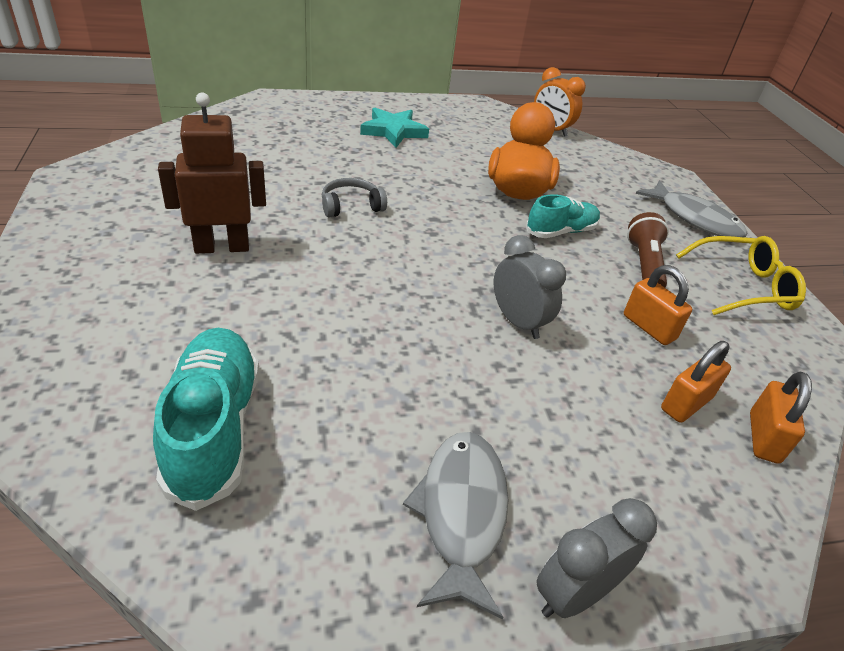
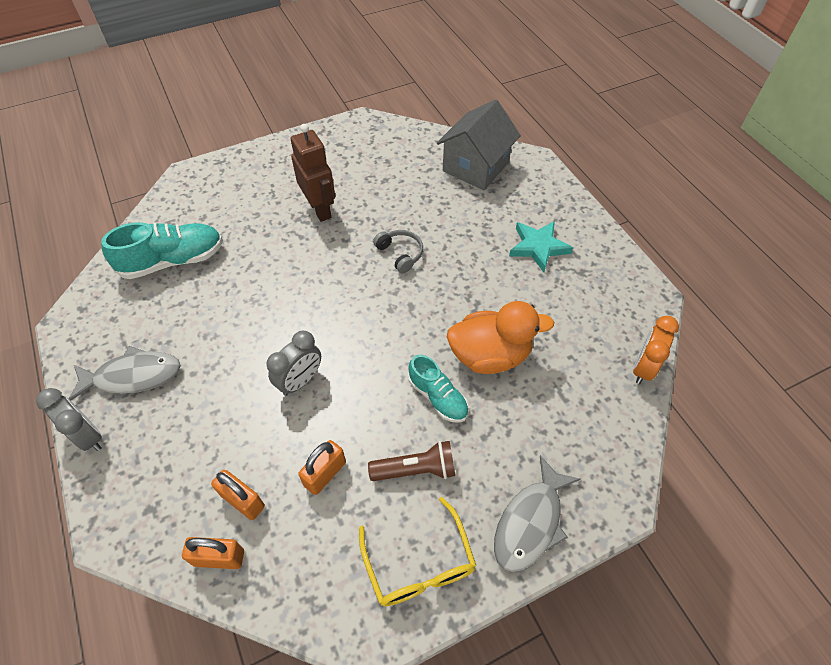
camera: 80 degrees right, 15 degrees up
(248, 128) = (475, 167): none -> grey house

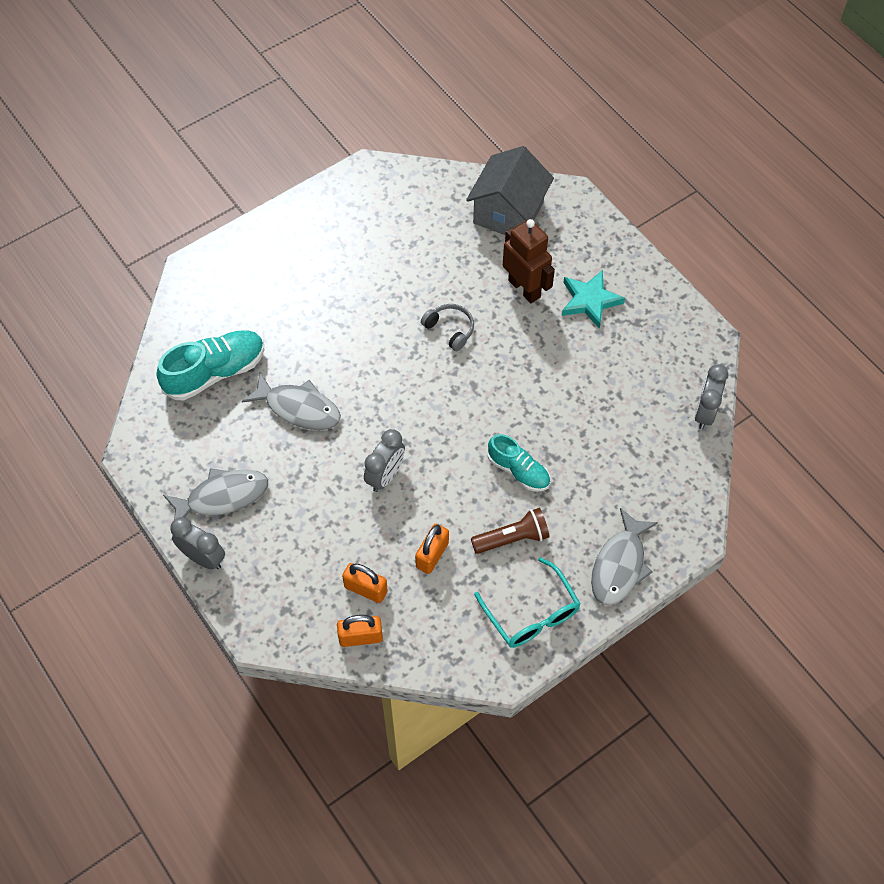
camera: 10 degrees left, 5 degrees up
(237, 303) = (299, 408): none -> grey fish
(320, 209) = (352, 289): brown robot -> brown robot (524, 288)
(419, 564) = (532, 614): yellow glasses -> turquoise glasses
(490, 355) = (560, 423): orange duck -> none
(643, 368) = (705, 413): orange clock -> grey clock

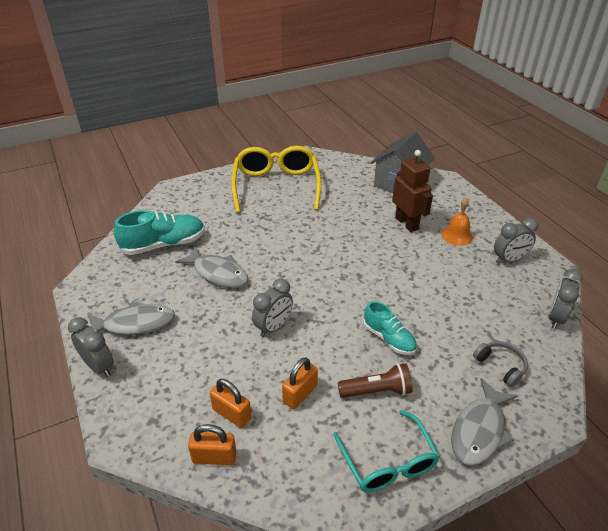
camera: 10 degrees right, 20 degrees down
(337, 242) = (276, 186): none -> yellow glasses
(450, 329) = (346, 240): grey headphones -> grey headphones (501, 366)
(590, 301) = (457, 235): turquoise star -> orange bell
(654, 332) = (509, 260): none -> grey clock

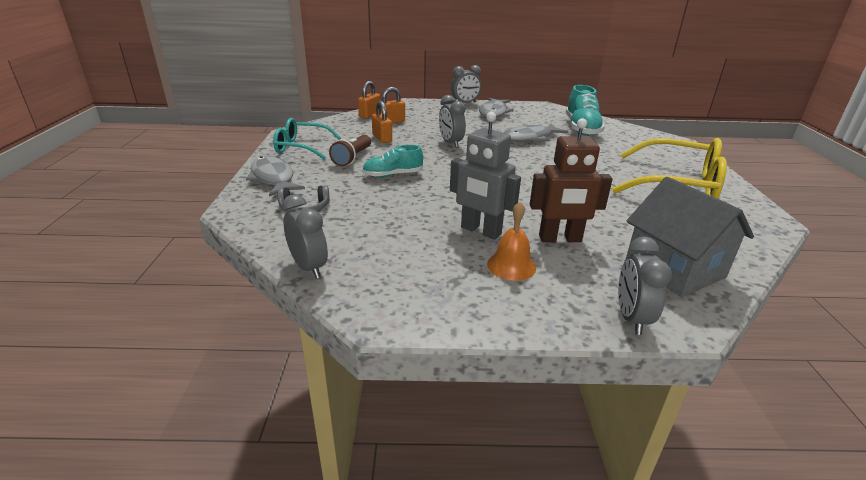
camera: 115 degrees right, 10 degrees down
(431, 257) = (480, 231): none -> grey robot
(509, 260) = (430, 285): grey clock -> grey clock (631, 318)

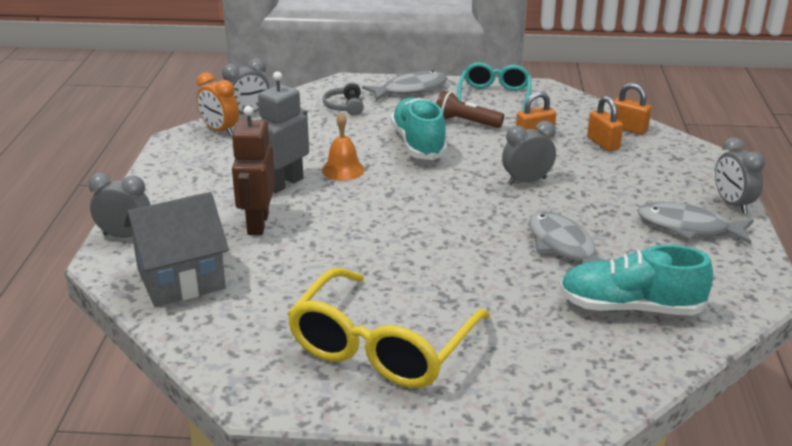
camera: 95 degrees right, 0 degrees up
(355, 283) = (220, 130): none -> orange clock
(392, 175) = (418, 144): turquoise shoe -> turquoise shoe, size x1.59
(511, 266) = (220, 193): orange bell -> orange bell (343, 170)

